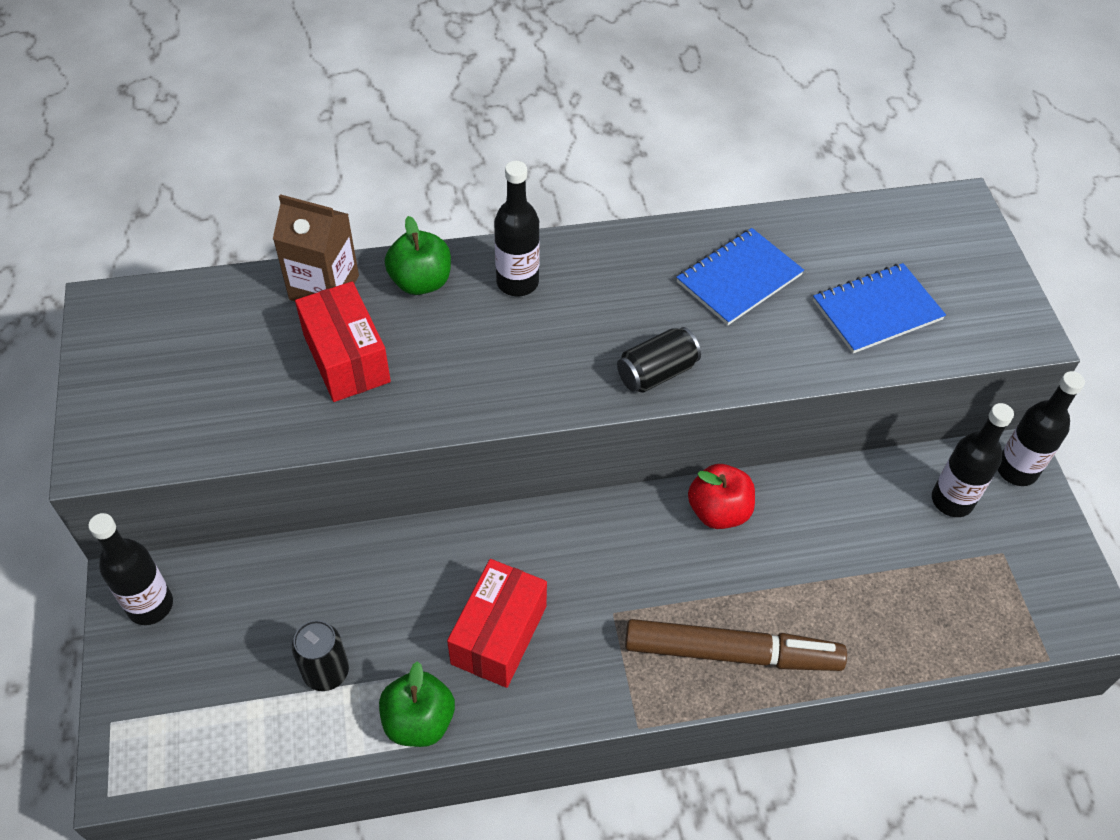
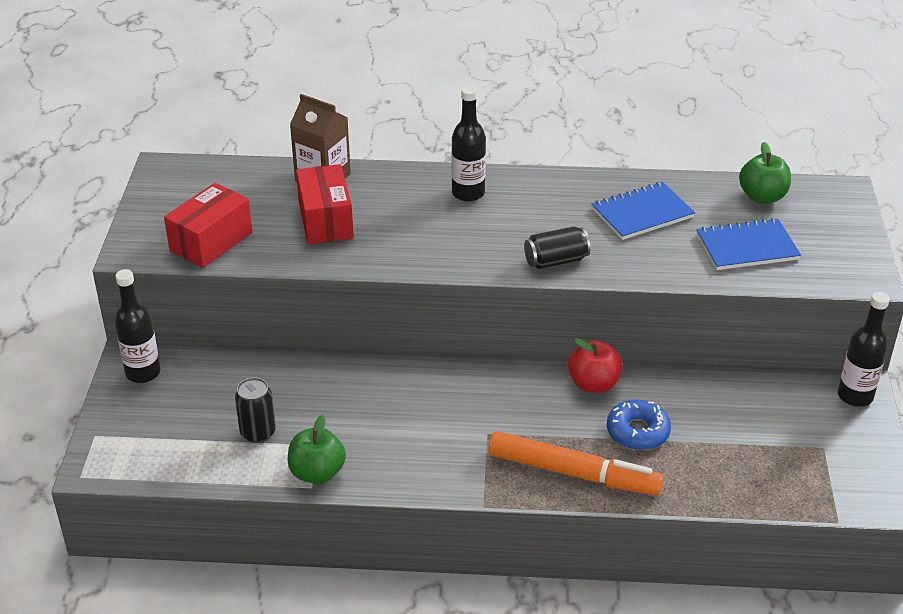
camera: 15 degrees right, 15 degrees down
(421, 282) = (395, 183): green apple -> green apple (762, 197)
(499, 635) = (394, 432): red box -> red box (211, 241)
(731, 652) = (573, 473): brown marker -> orange marker
(789, 573) = (637, 431): none -> blue donut
(952, 500) = (791, 407): black bottle -> none

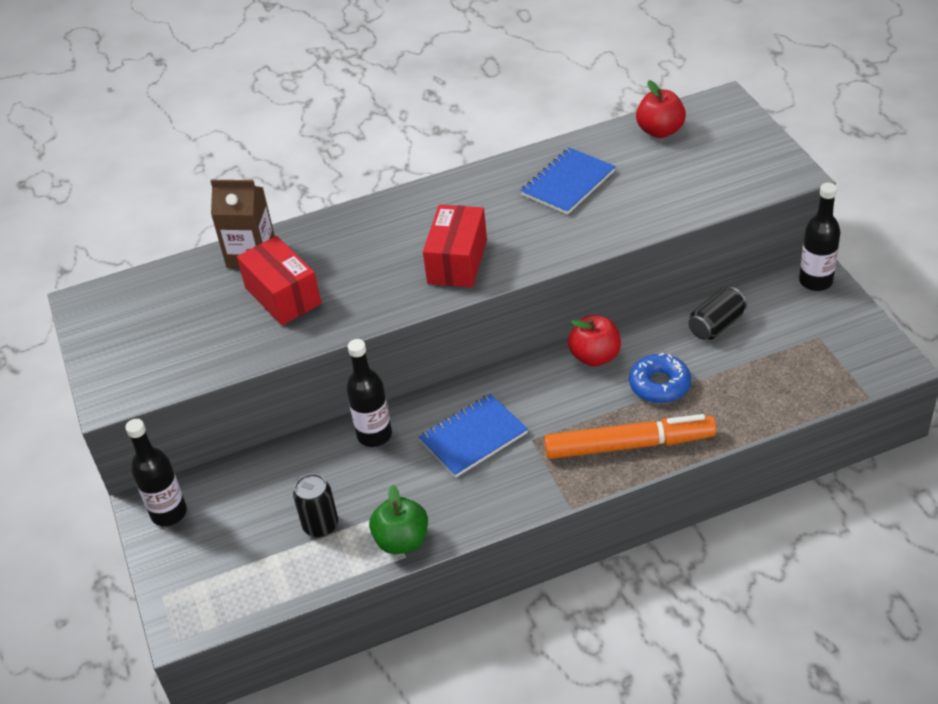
camera: 20 degrees left, 5 degrees up
(211, 241) = (184, 358): red box -> red box (457, 261)
(468, 193) = (399, 220): black bottle -> black bottle (374, 435)
(556, 261) = (522, 256): black can -> black can (716, 325)
(747, 247) = (677, 182): blue notebook -> blue notebook (473, 437)
(762, 197) = (660, 131): green apple -> red apple

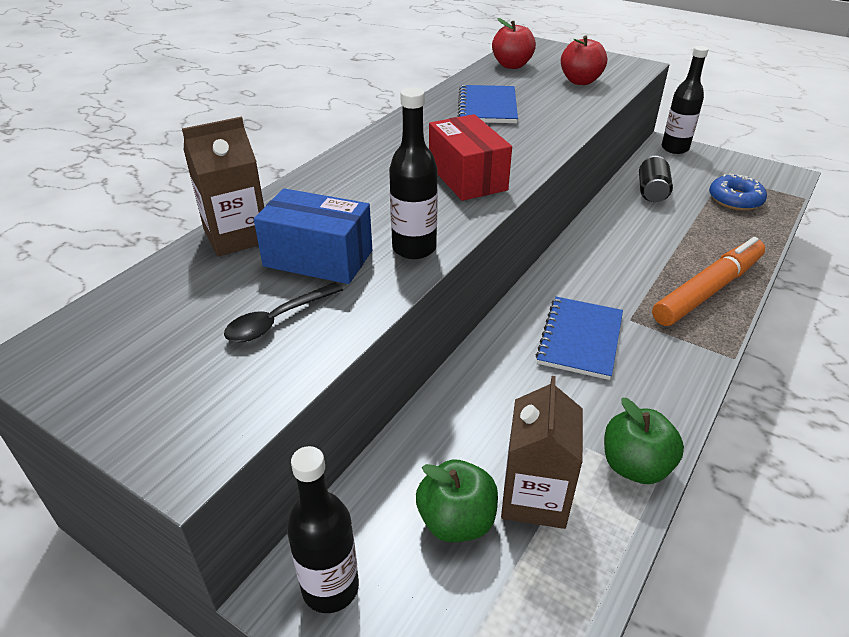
camera: 40 degrees left, 5 degrees down
(219, 334) = (278, 320): none -> black spoon
(263, 514) = (456, 521): none -> green apple
(283, 296) = (318, 258): red box -> blue box
(320, 525) = (534, 497): black can -> brown carton
(374, 435) = (486, 379): black bottle -> black bottle (414, 248)
(595, 356) = (597, 241): red apple -> red apple (580, 81)
(659, 385) = (669, 241): blue donut -> blue donut (735, 199)

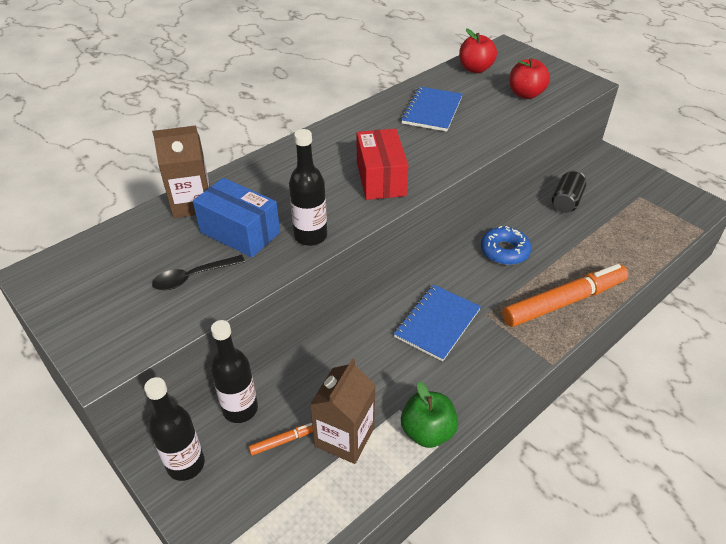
camera: 15 degrees right, 5 degrees up
(456, 521) = (284, 440): green apple -> orange marker
(674, 148) = (611, 160): black bottle -> black bottle (240, 409)
(735, 199) = (637, 221): blue donut -> blue donut (504, 251)

